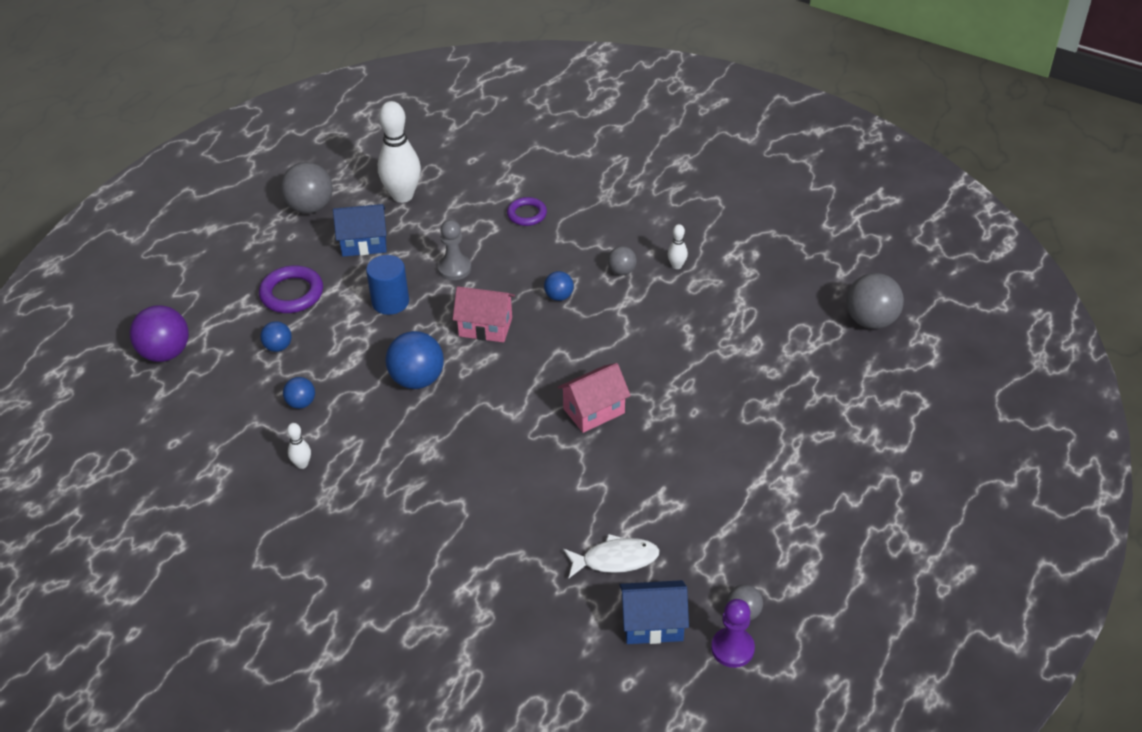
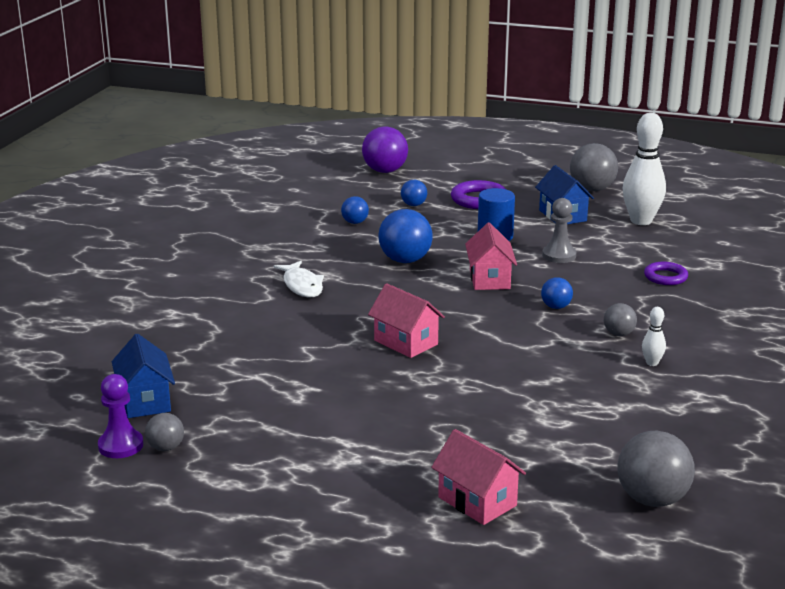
camera: 75 degrees right, 20 degrees down
(302, 464) = (288, 233): white bowling pin -> none
(615, 559) = (219, 374): white fish -> white fish (302, 285)
(860, 416) = (477, 501): none -> pink house

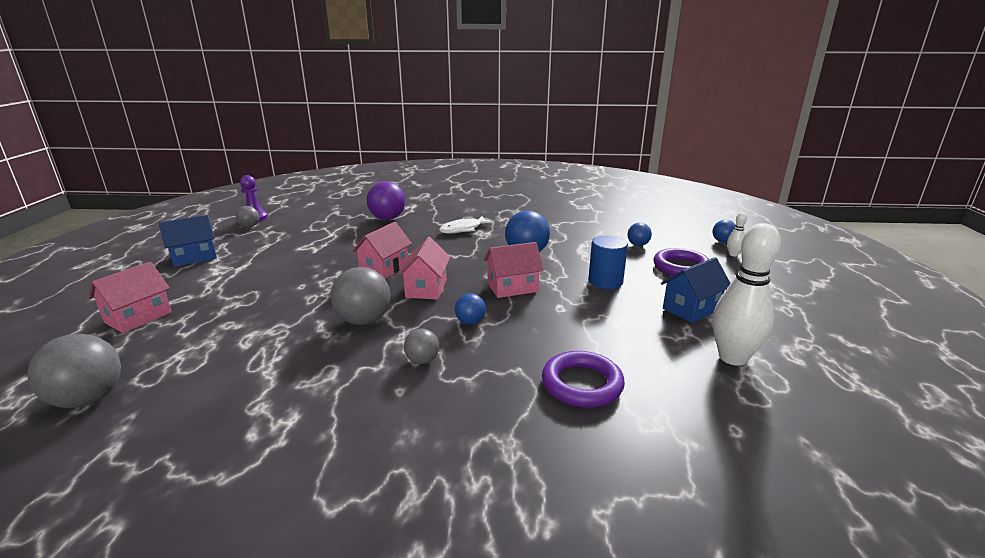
camera: 75 degrees right, 0 degrees up
(145, 401) = (303, 215): blue house -> blue house (194, 257)
(355, 222) = (582, 231): blue ball -> blue ball (722, 241)
(385, 171) = (694, 228): purple ball -> purple ball (387, 218)
(472, 322) = (426, 288): none -> pink house
(559, 255) = (588, 315): grey pawn -> none
(592, 189) = (787, 320): grey ball -> grey ball (364, 320)
(652, 363) = (359, 385): white bowling pin -> white bowling pin (733, 254)
(665, 277) = (582, 384): purple ring -> purple ring, size x1.51

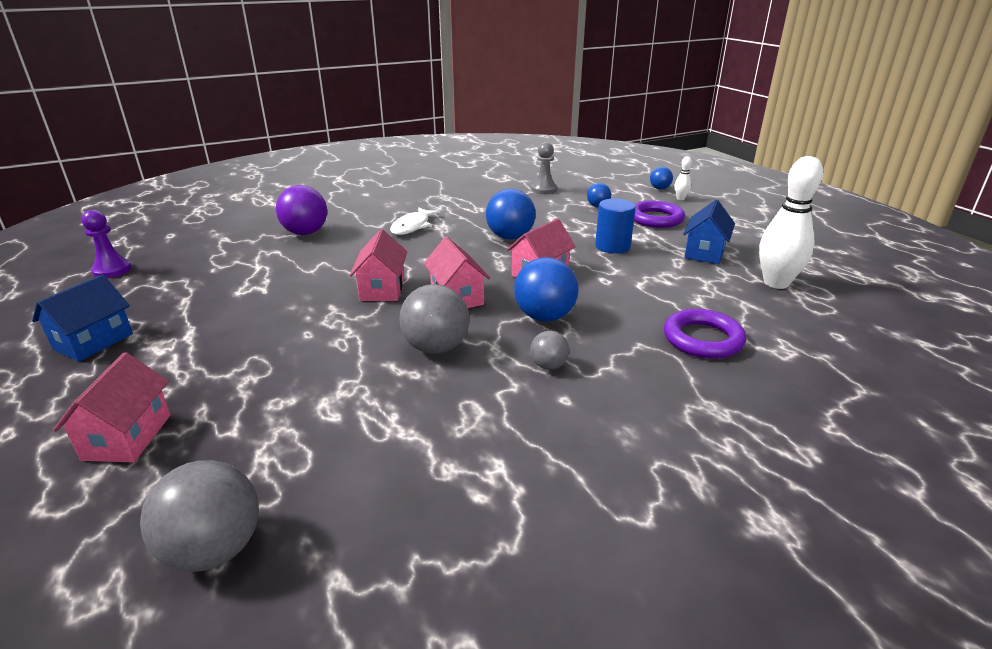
camera: 30 degrees left, 5 degrees up
(249, 226) = (121, 283): grey ball -> none
(470, 322) = (544, 317): blue ball -> blue ball, size x1.84
(606, 221) = (544, 189): none -> grey pawn

